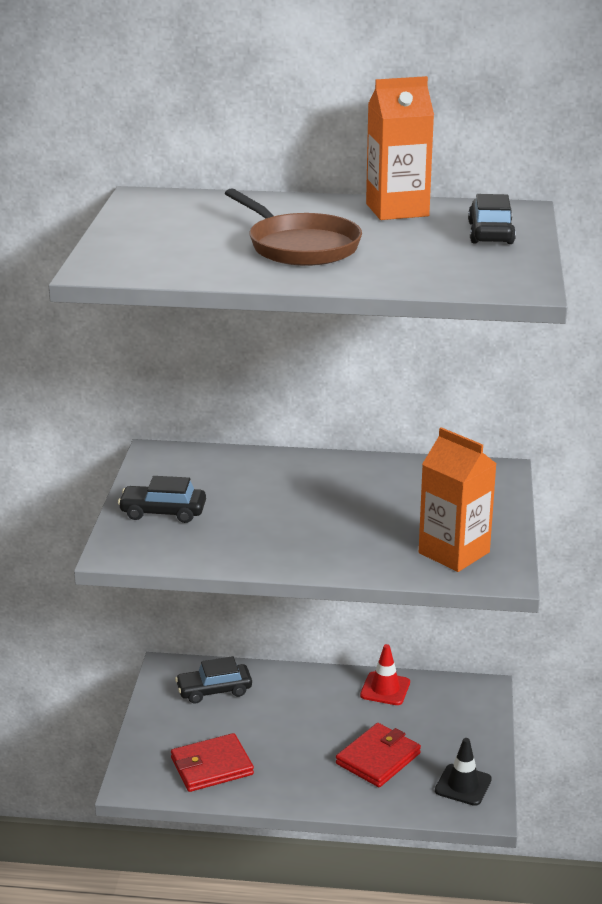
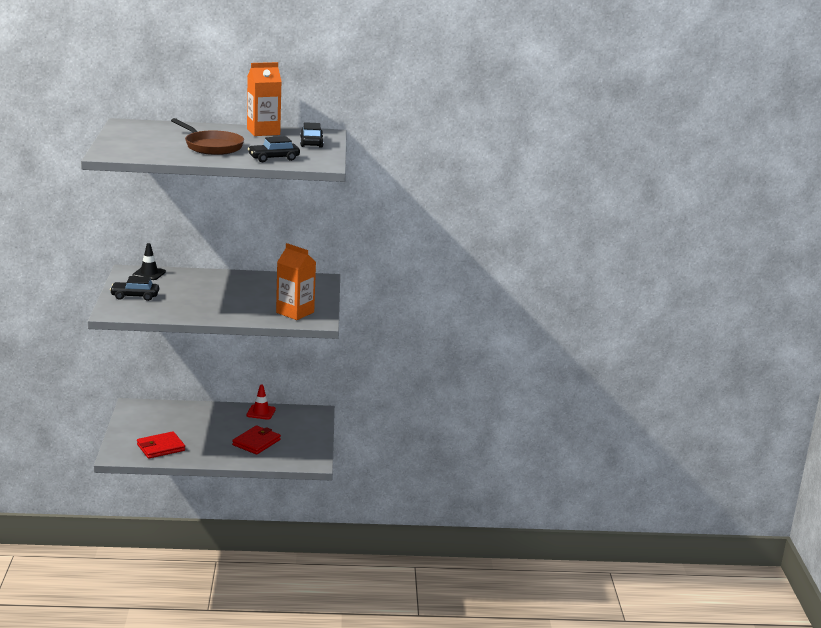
camera: 10 degrees left, 5 degrees down
(214, 690) = (160, 414): black car -> black car (274, 158)
(463, 785) = (304, 452): black traffic cone -> black traffic cone (149, 273)

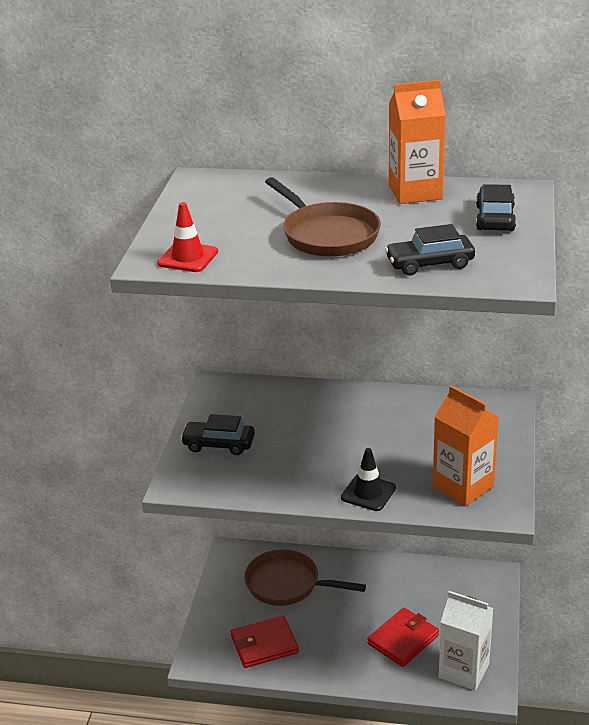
camera: 15 degrees right, 10 degrees up
(149, 273) = (245, 392): black traffic cone -> black traffic cone (368, 493)
(174, 419) = (287, 584): none -> brown pan
(261, 412) = (412, 574): red traffic cone -> red traffic cone (188, 258)
(297, 455) = (464, 671): none -> white carton

